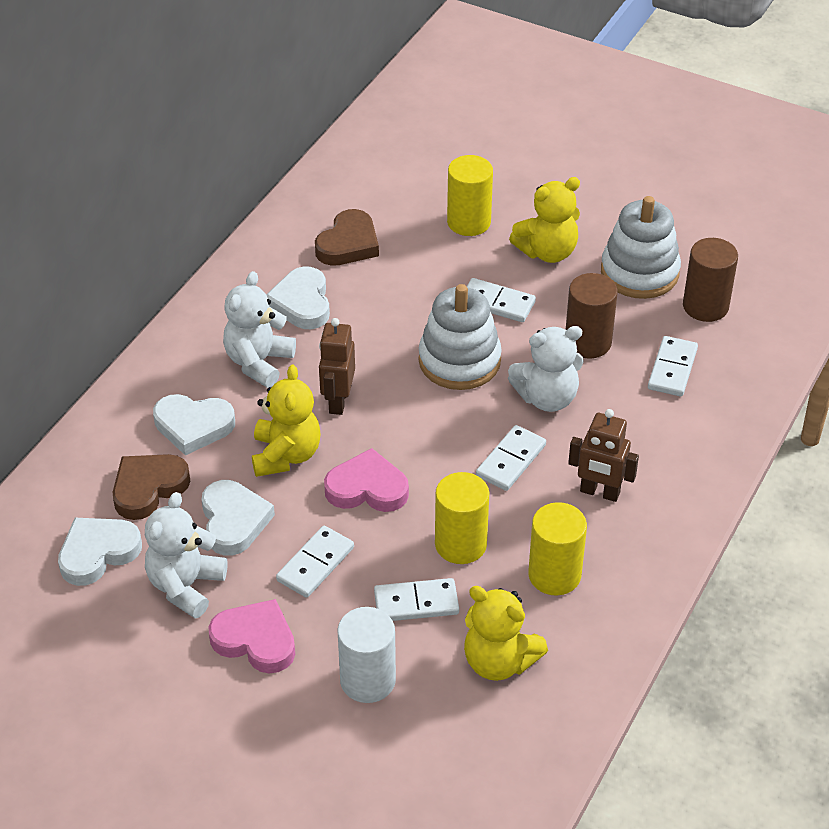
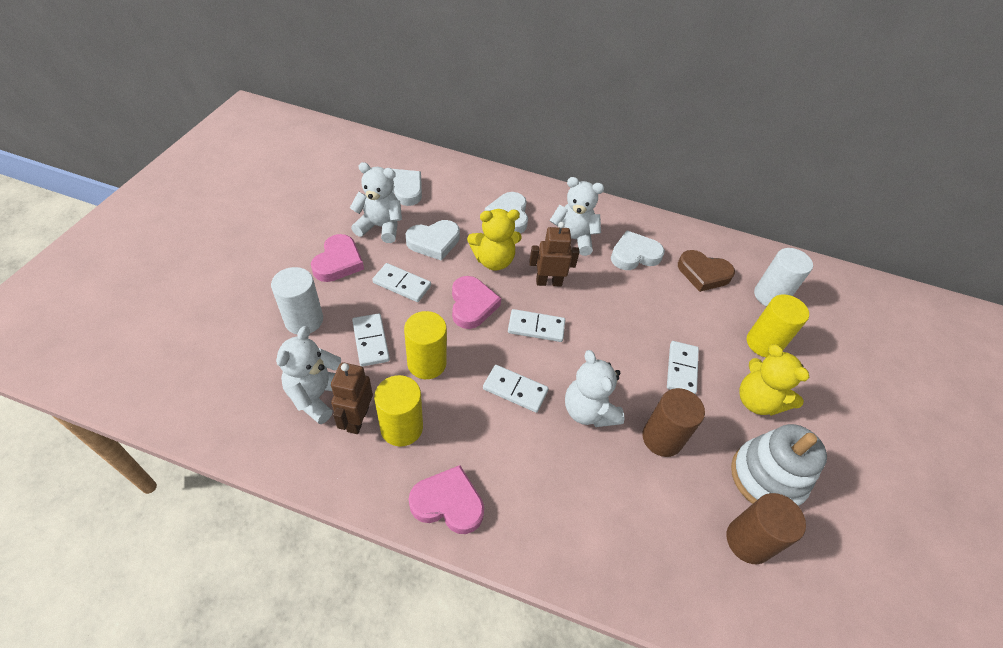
camera: 75 degrees right, 5 degrees up
(148, 488) = (455, 203): brown heart -> none
(396, 194) = (770, 296): none -> white cylinder
(459, 361) = (610, 349): white stacking toy -> none
(499, 661) = (317, 395): yellow teddy bear -> white teddy bear
(599, 492) = (492, 456): brown robot -> brown robot (357, 419)
(654, 538) = (448, 503): none -> pink heart
(672, 369) = (654, 512): white domino -> white domino (536, 327)

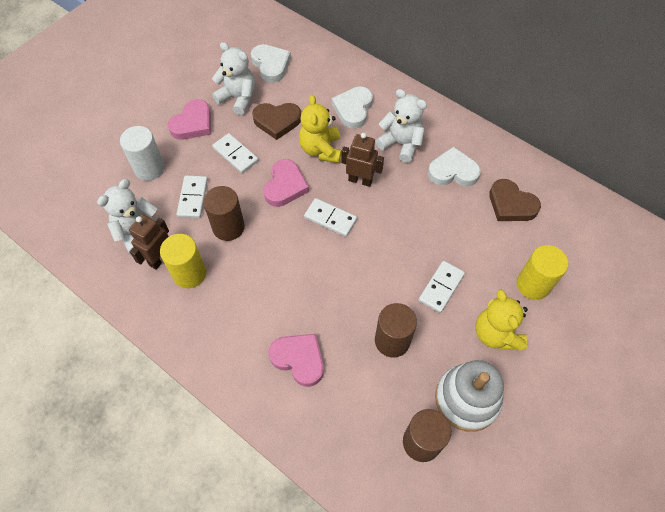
camera: 25 degrees right, 10 degrees up
(427, 363) = (228, 227): yellow cylinder -> brown cylinder
(434, 242) = (277, 121): white heart -> brown heart
(448, 503) = (200, 340): pink heart -> pink heart (299, 359)
(493, 260) = (321, 149): yellow teddy bear -> yellow teddy bear turned 75 degrees clockwise
(515, 390) = (289, 267): white domino -> none
(588, 411) = (341, 301): white teddy bear -> none
(770, 296) = (567, 242): white cylinder -> none

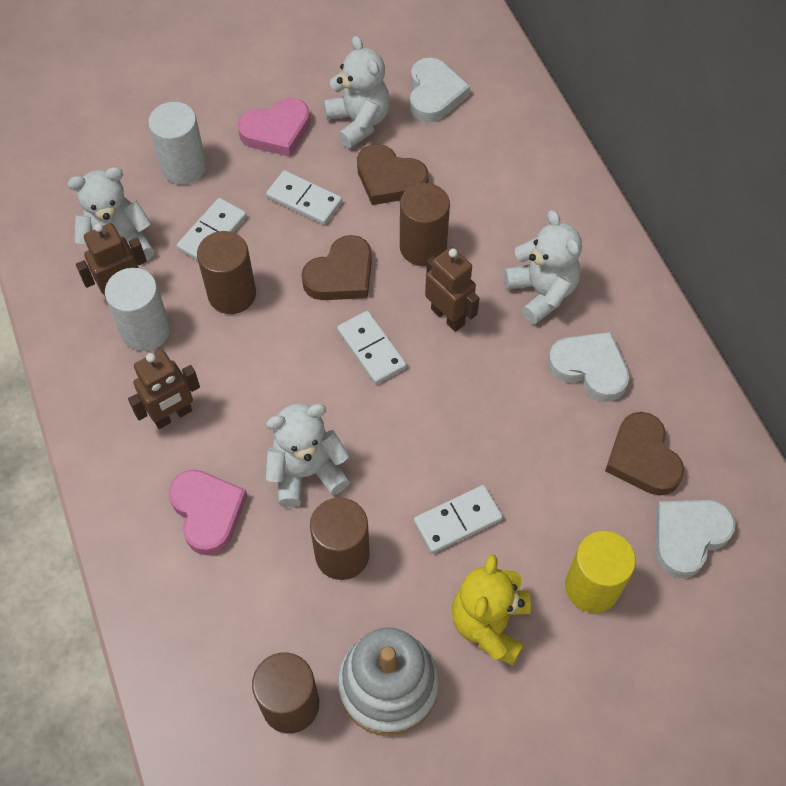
camera: 30 degrees right, 0 degrees up
(189, 273) = (146, 330): yellow cylinder -> white cylinder
(235, 154) = (304, 200): white domino -> white domino turned 45 degrees counterclockwise
(240, 314) = (173, 415): none -> brown robot
(285, 186) = (341, 275): pink heart -> brown heart
(321, 149) = (423, 247): yellow teddy bear -> brown cylinder
(341, 305) = (307, 472): none -> white teddy bear
(353, 109) = (507, 210): white heart -> white heart (688, 536)

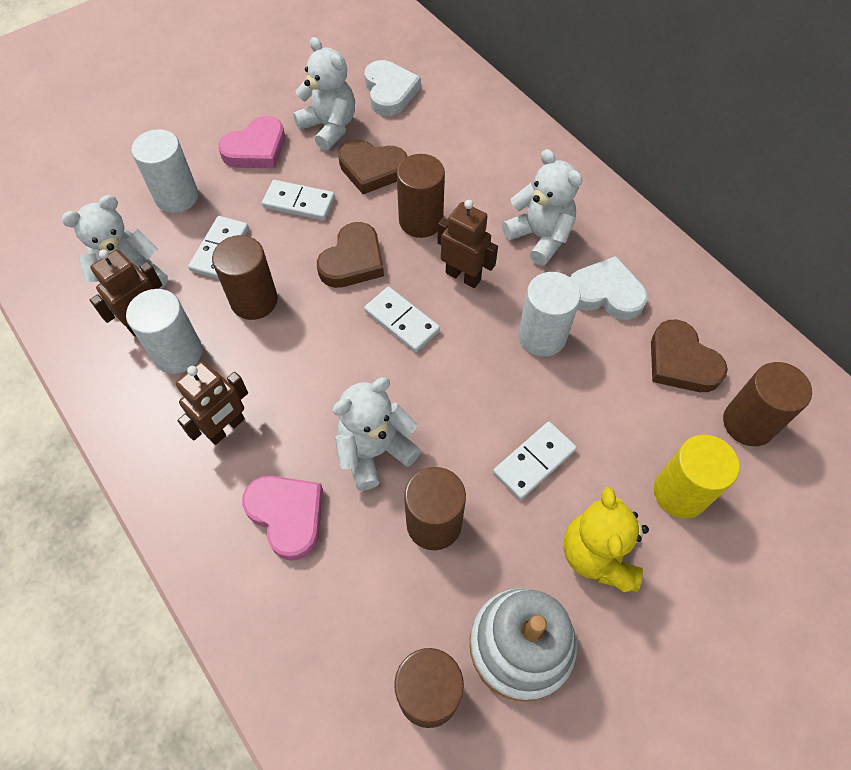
camera: 15 degrees left, 0 degrees up
(508, 398) = (542, 336): none -> white cylinder
(688, 536) = (748, 423): white heart -> brown cylinder

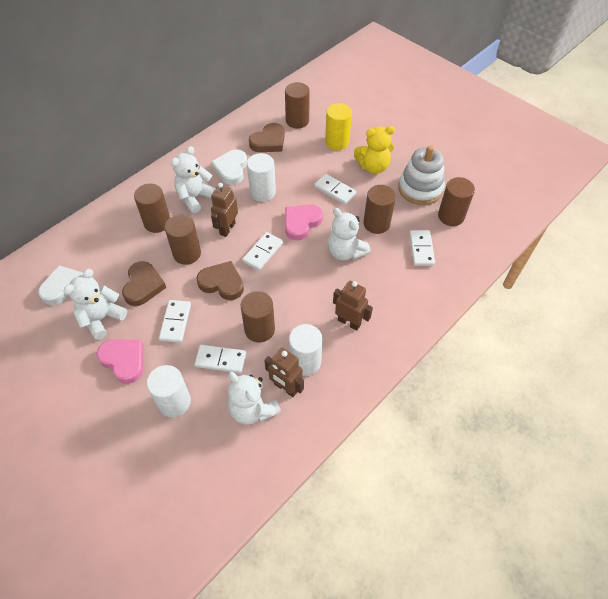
camera: 100 degrees left, 5 degrees down
(287, 515) = (390, 282): pink heart -> pink heart (301, 223)
(351, 598) = (421, 249): none -> white domino
(491, 187) = (157, 222): none -> brown cylinder

